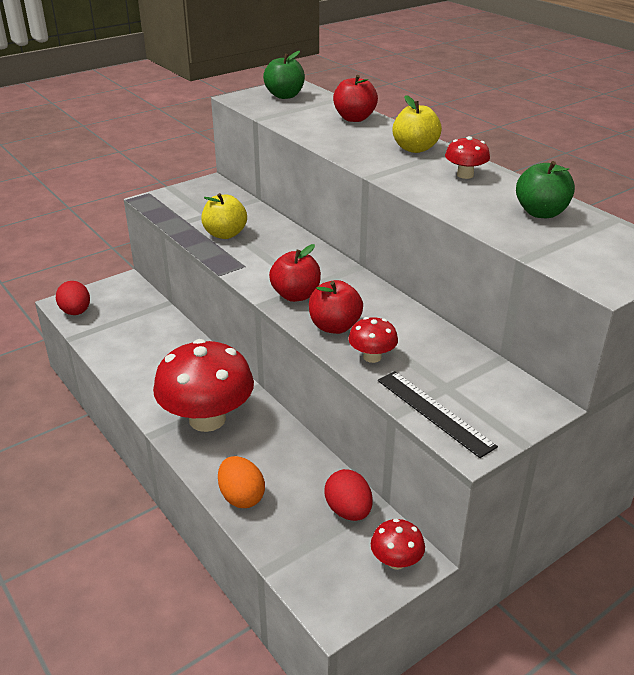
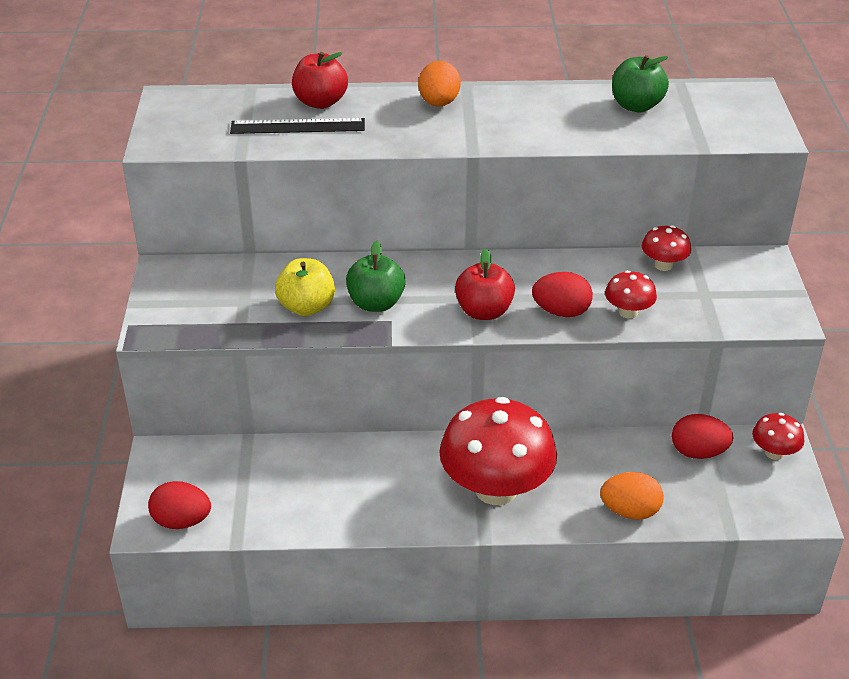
camera: 55 degrees left, 5 degrees up
(285, 96) = (195, 115): green apple -> green apple (376, 303)
(334, 326) = (561, 312): red apple -> red egg
(415, 148) = (439, 103): yellow apple -> orange egg
(434, 412) = (732, 316): black ruler -> black ruler (297, 126)
(465, 175) = (526, 105): red mushroom -> red mushroom (663, 265)

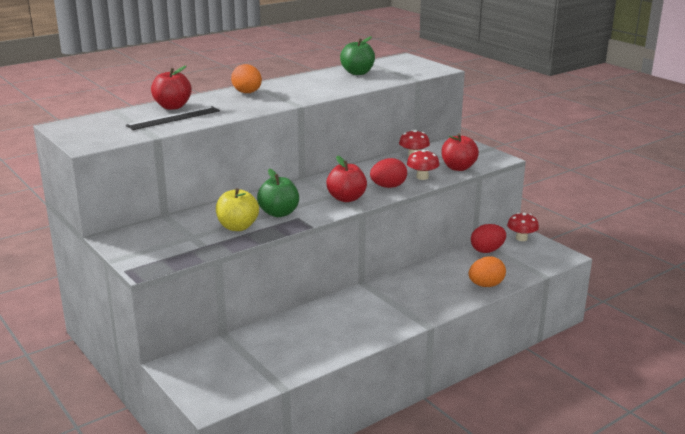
camera: 35 degrees left, 15 degrees down
(182, 521) = (232, 392): red egg -> none
(496, 489) = (406, 302): red mushroom -> none
(701, 314) = (458, 168): none -> red apple

